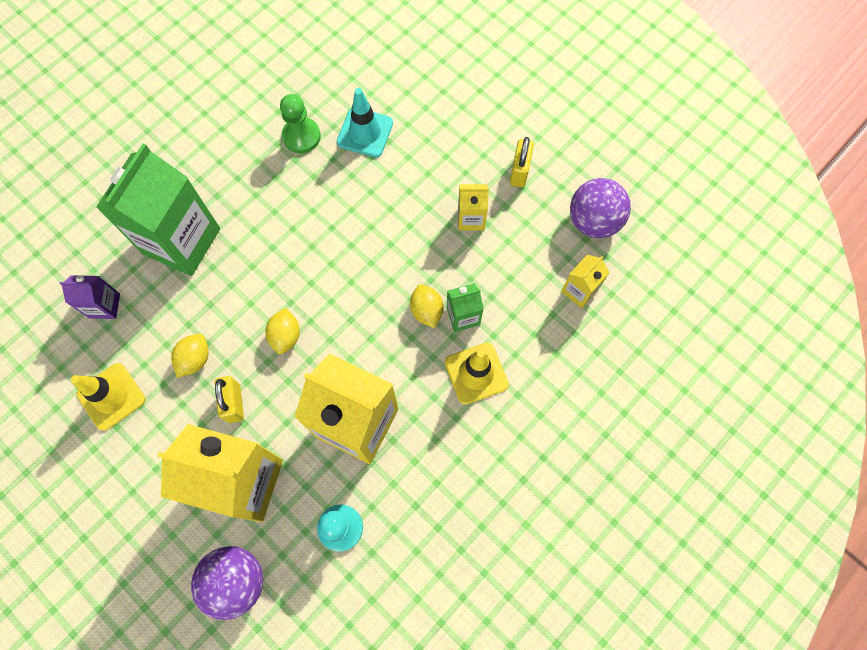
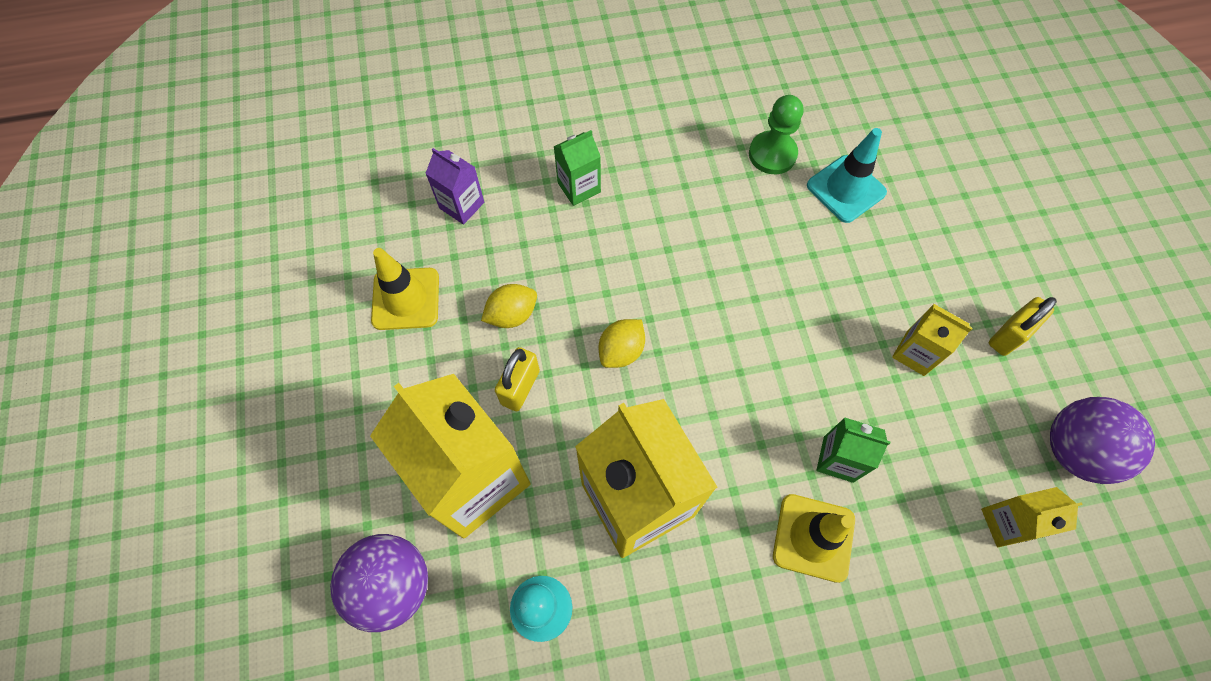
camera: 35 degrees right, 5 degrees down
(181, 241) = (579, 187): green carton -> green carton, size x0.46
(426, 311) = (798, 425): yellow lemon -> none

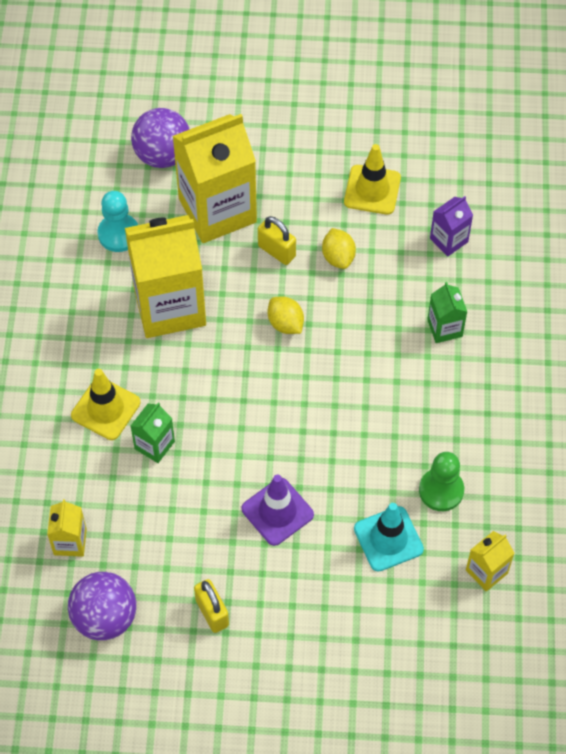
camera: 105 degrees right, 5 degrees down
(863, 300) = (277, 512): none -> purple traffic cone
(915, 353) = (219, 533): yellow carton -> yellow carton (486, 571)

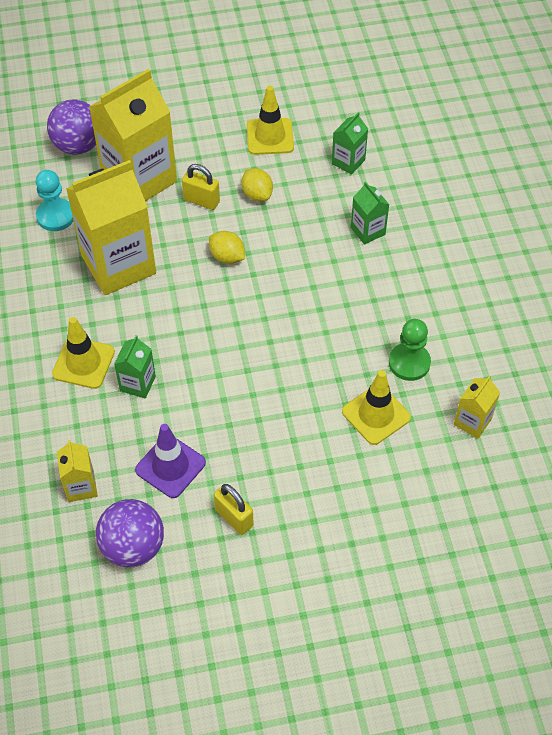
camera: 15 degrees left, 5 degrees down
(277, 512) = (268, 415): purple traffic cone -> purple traffic cone (170, 466)
(388, 539) = (376, 414): turquoise traffic cone -> yellow traffic cone
(449, 240) = (348, 162): purple carton -> green carton

